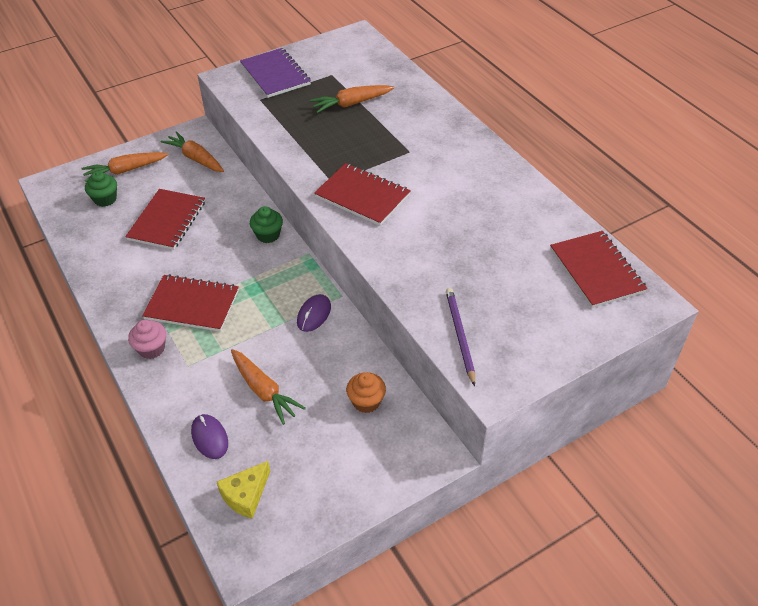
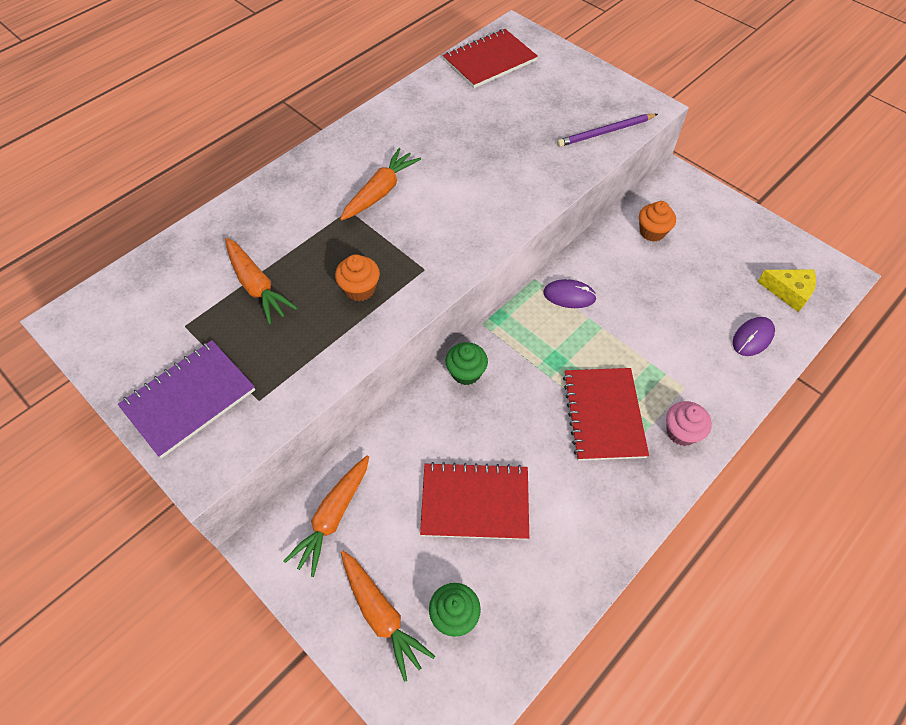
camera: 105 degrees left, 10 degrees up
(264, 390) = (680, 311): orange carrot -> orange carrot (380, 192)
(327, 148) = (360, 289): none -> orange cupcake
(362, 196) = (441, 236): red notebook -> none

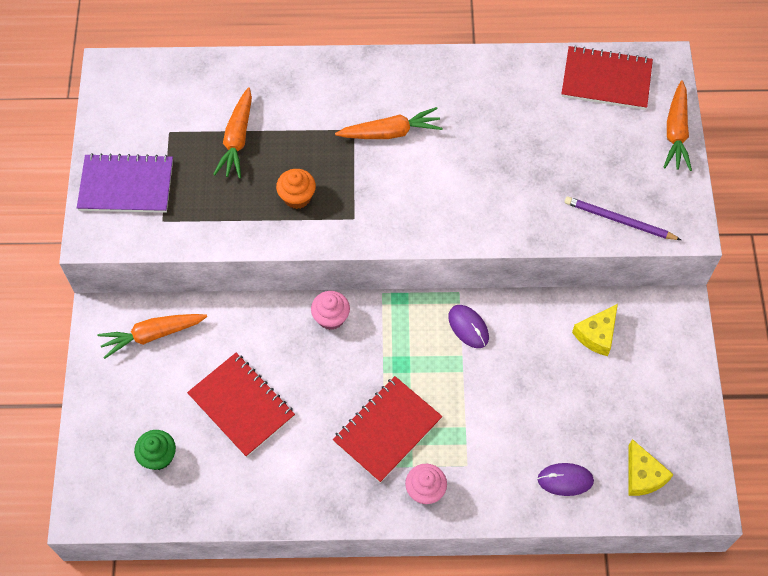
camera: 45 degrees right, 5 degrees up
(381, 615) = (120, 417): orange carrot -> orange carrot (676, 132)
(466, 372) = (331, 317): green cupcake -> pink cupcake
(652, 232) = (596, 334): orange cupcake -> yellow cheese

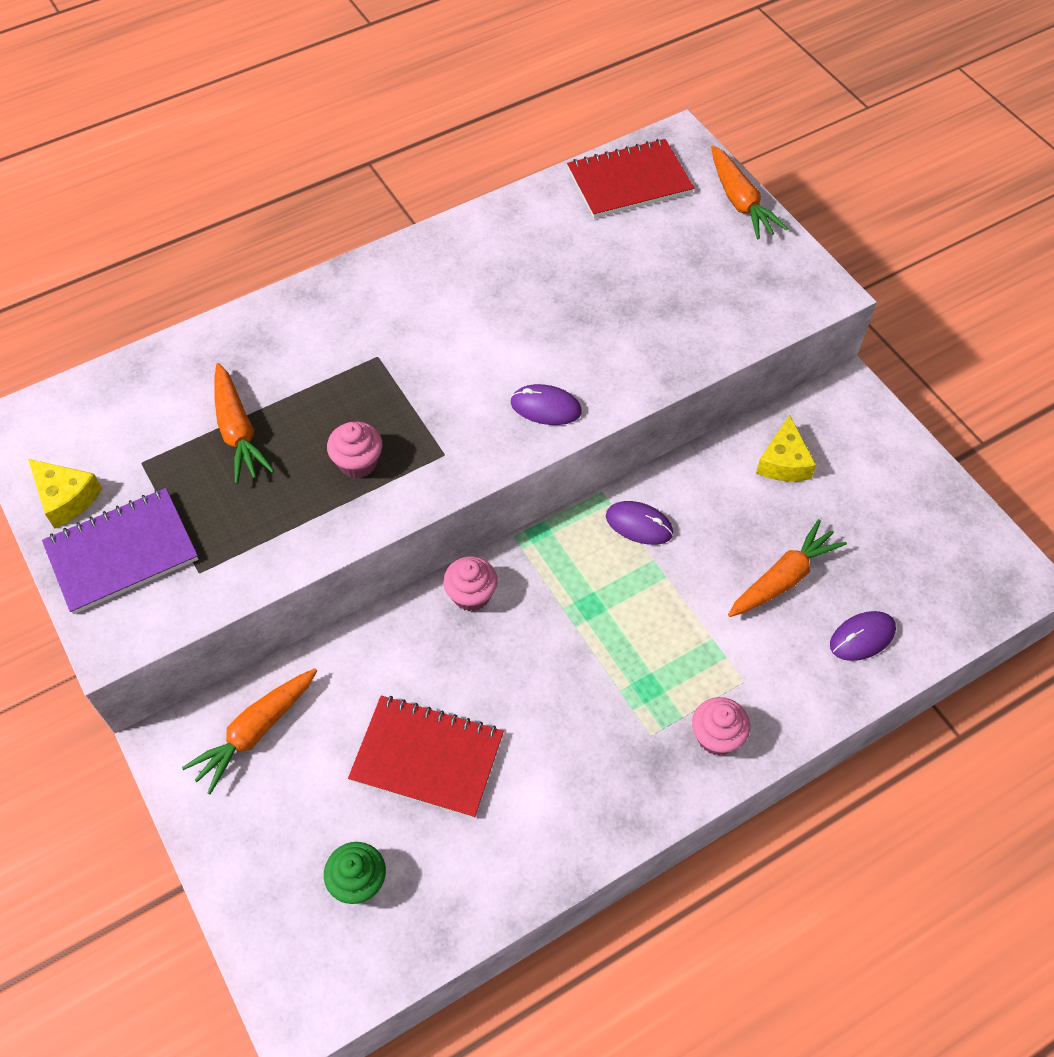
camera: 30 degrees left, 5 degrees down
(297, 197) = (358, 462): orange cupcake -> pink cupcake
(387, 430) = (625, 690): red notebook -> none
(390, 132) = (424, 339): orange carrot -> orange carrot (783, 578)
(439, 218) = (546, 407): none -> purple mouse
(619, 220) = (746, 316): purple pencil -> none
(643, 475) = (939, 587): yellow cheese -> yellow cheese (66, 498)

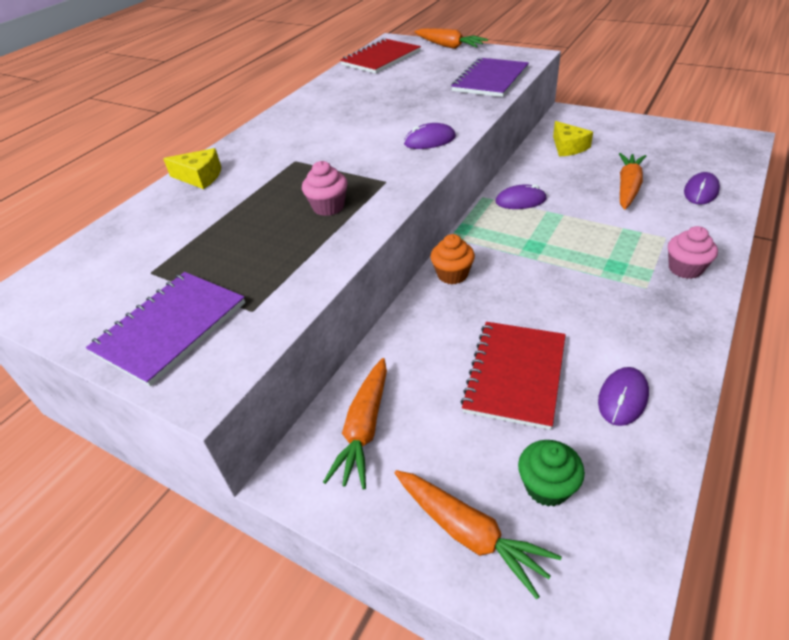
camera: 25 degrees left, 15 degrees down
(66, 498) = (93, 318): yellow cheese -> yellow cheese (200, 177)
(238, 431) = (220, 227): orange carrot -> orange carrot (469, 533)
(427, 757) = (515, 375): red notebook -> red notebook turned 60 degrees counterclockwise
(471, 595) = (452, 274): pink cupcake -> orange cupcake
(499, 842) = (622, 398): none -> purple mouse
(721, 319) = (490, 80): none -> purple notebook

